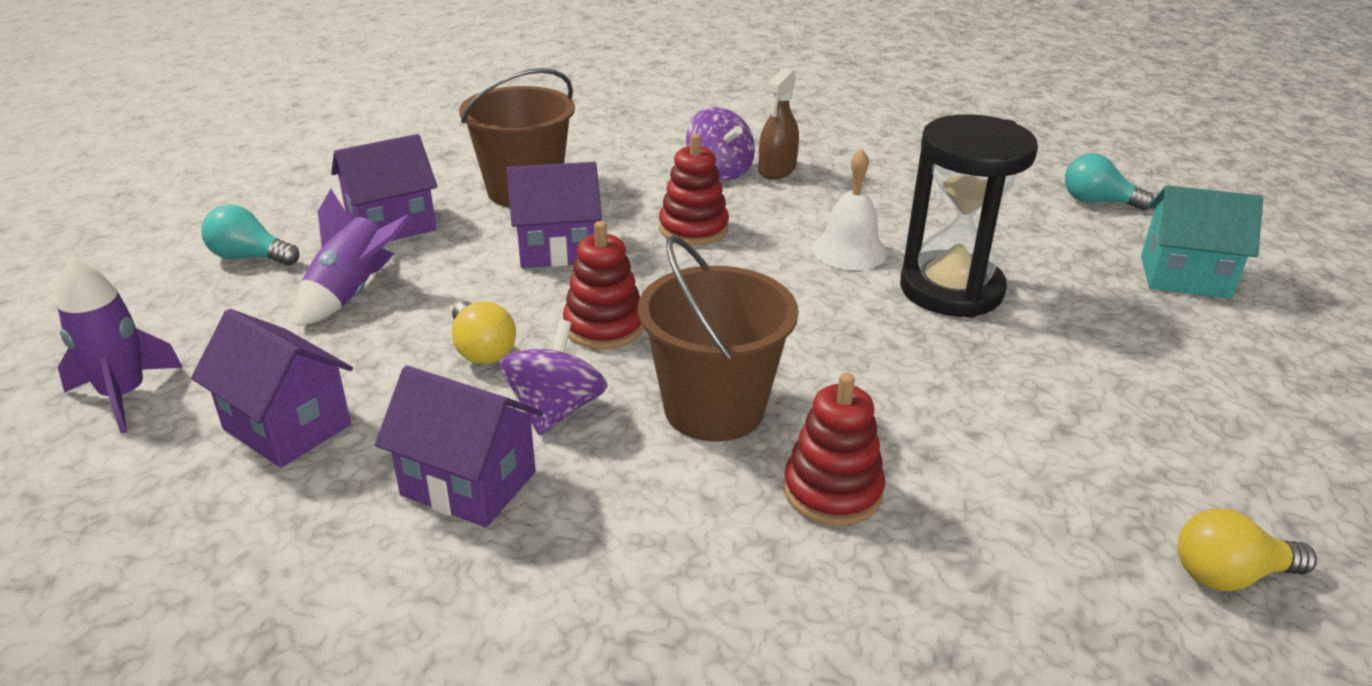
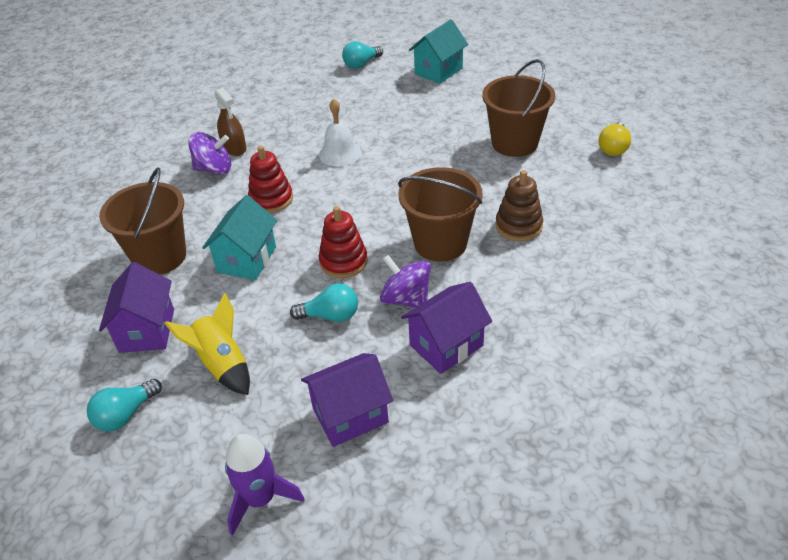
camera: 60 degrees left, 10 degrees up
(353, 293) = (222, 364): purple rocket -> yellow rocket
(482, 350) = (330, 316): yellow light bulb -> turquoise light bulb
(557, 249) = (247, 259): purple house -> turquoise house
(832, 491) = (518, 226): red stacking toy -> brown stacking toy
(951, 290) = (399, 136): black hourglass -> none
(1078, 422) = (514, 143): none -> brown bucket

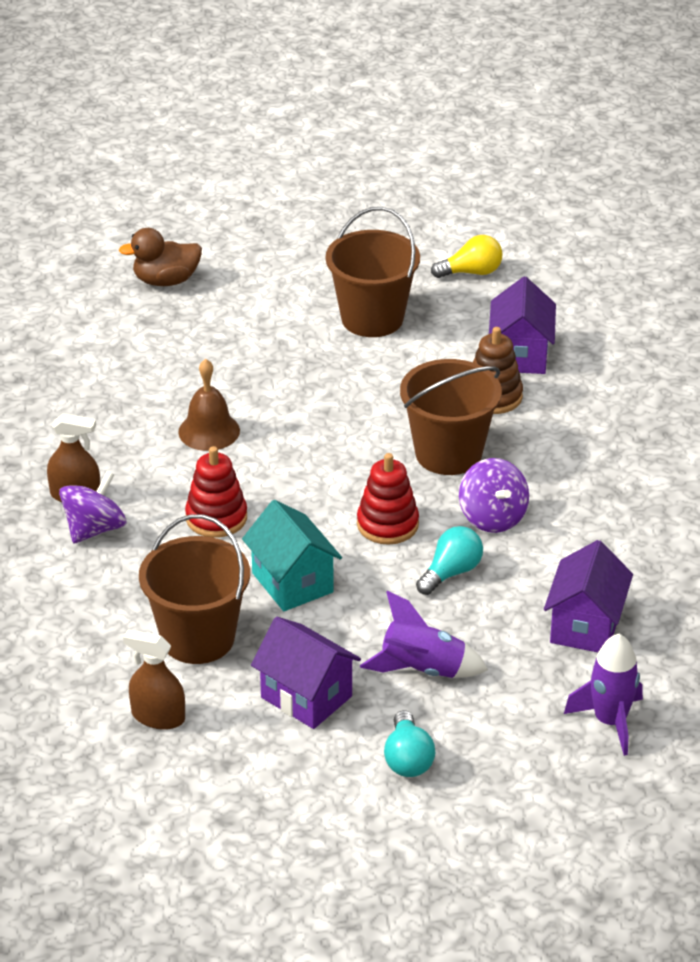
camera: 50 degrees left, 5 degrees down
(76, 284) = (158, 716): none -> brown spray bottle
(222, 364) = (422, 669): yellow rocket -> purple rocket
(340, 153) = (209, 431): white bell -> brown bell
(361, 64) = (57, 319): turquoise light bulb -> none
(406, 299) = (492, 517): purple spinning top -> purple spinning top turned 105 degrees counterclockwise
(438, 71) = (166, 281): turquoise house -> brown duck
(446, 345) = (579, 529): purple house -> purple house (520, 355)
(613, 148) = (471, 272): yellow light bulb -> yellow light bulb turned 75 degrees counterclockwise

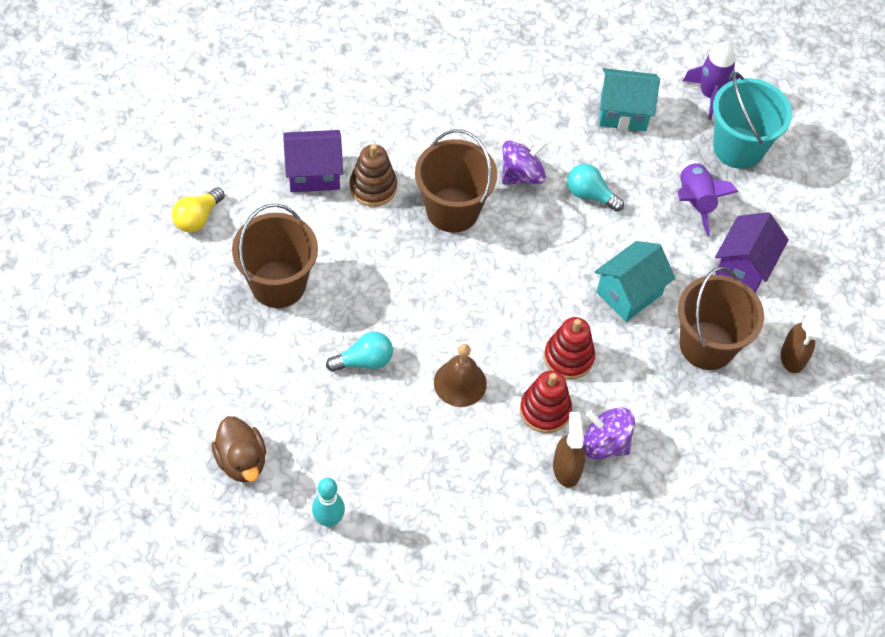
camera: 105 degrees left, 20 degrees up
(80, 328) = (329, 519): none -> turquoise bowling pin
(387, 524) = (547, 240): red stacking toy -> red stacking toy (545, 410)
(408, 759) = (781, 201): turquoise light bulb -> turquoise light bulb (364, 361)
(471, 272) = (197, 218): yellow light bulb -> yellow light bulb turned 120 degrees counterclockwise
(508, 733) = (738, 148): none -> turquoise bucket
(585, 626) = (623, 112): purple house -> turquoise house

